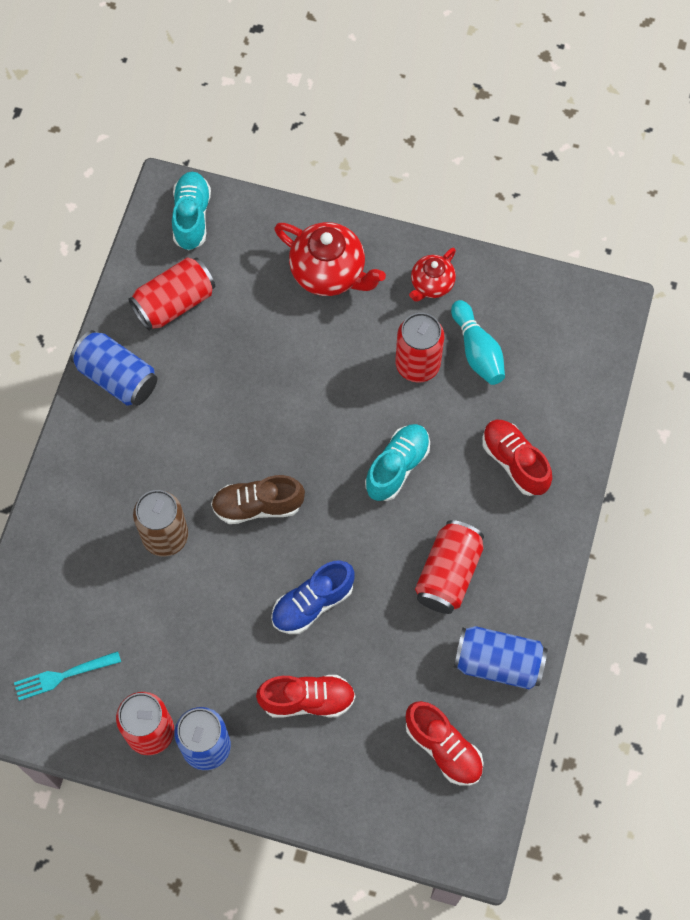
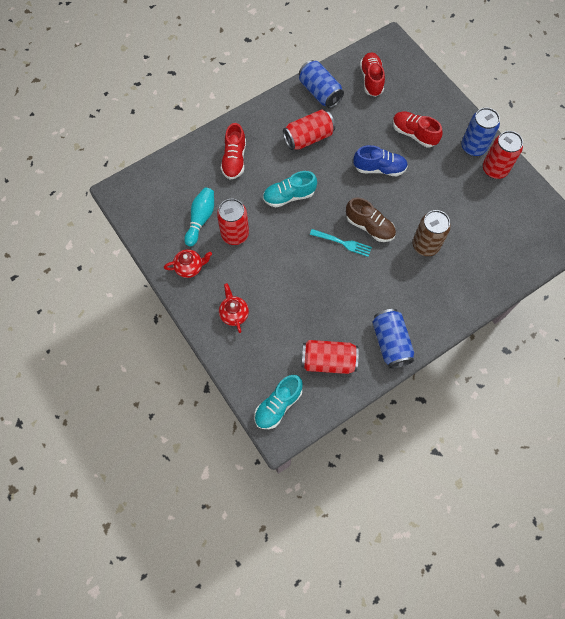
camera: 140 degrees left, 0 degrees up
(63, 675) = (520, 219): turquoise fork -> turquoise fork (342, 243)
(329, 273) = (234, 314): red teapot -> red teapot, size x0.59

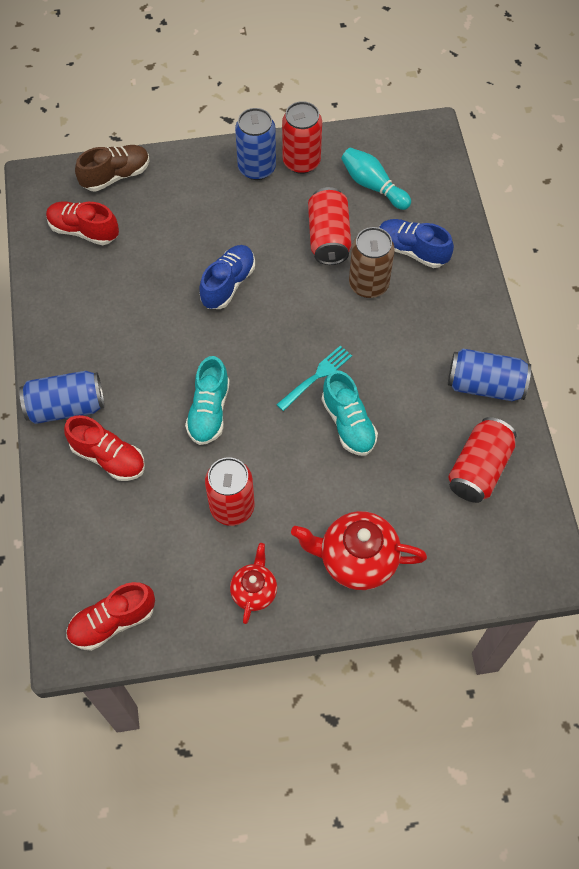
camera: 65 degrees left, 5 degrees down
(201, 219) = (182, 544): turquoise bowling pin -> turquoise bowling pin (373, 185)
(234, 314) = (357, 559): red teapot -> red teapot, size x1.70
(278, 405) = (516, 558): turquoise shoe -> turquoise shoe (348, 423)
(308, 138) = (129, 346): red can -> red can (329, 237)
(320, 92) = (64, 300): blue can -> blue can (66, 406)
(369, 227) = (309, 334): brown shoe -> brown shoe (116, 176)
(414, 134) = (199, 222): red shoe -> red shoe (112, 622)
(467, 260) = (412, 250): none -> blue shoe

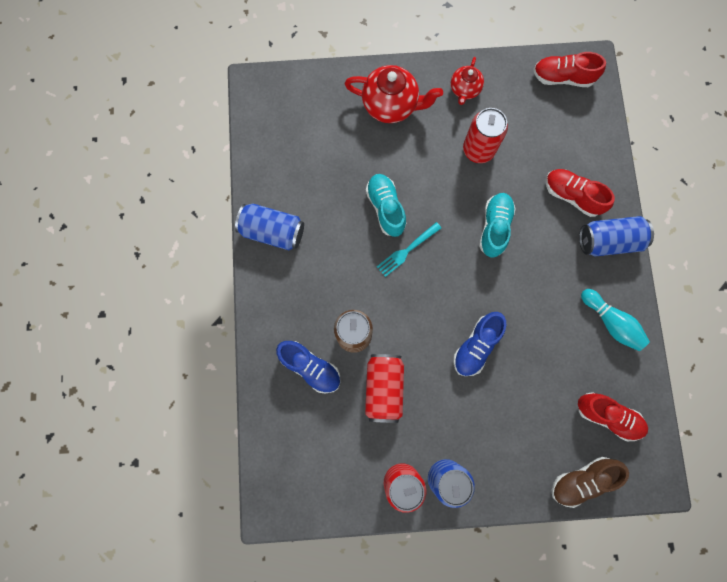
camera: 175 degrees left, 15 degrees up
(112, 622) = (562, 77): red shoe -> red shoe turned 150 degrees counterclockwise
(373, 185) = (336, 445): turquoise bowling pin -> turquoise bowling pin (611, 322)
(478, 469) = (291, 163): red can -> none

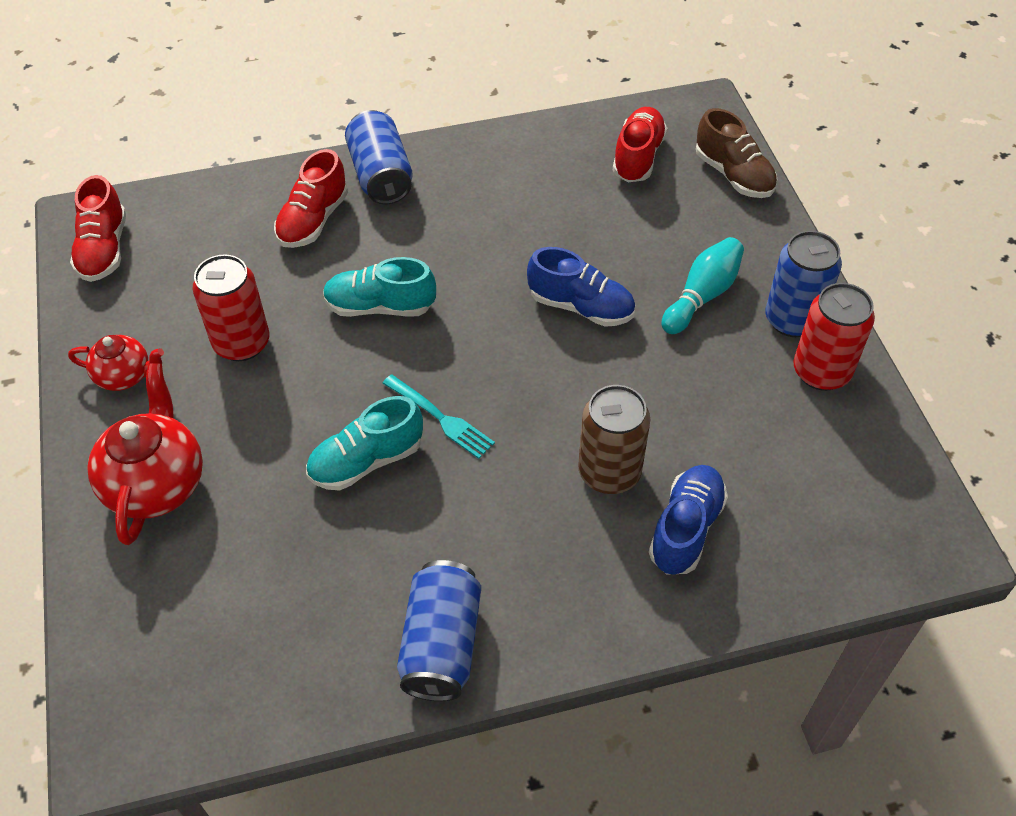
camera: 100 degrees left, 25 degrees down
(384, 388) = (686, 416): red can -> none
(611, 322) = (504, 164): turquoise bowling pin -> turquoise bowling pin (702, 295)

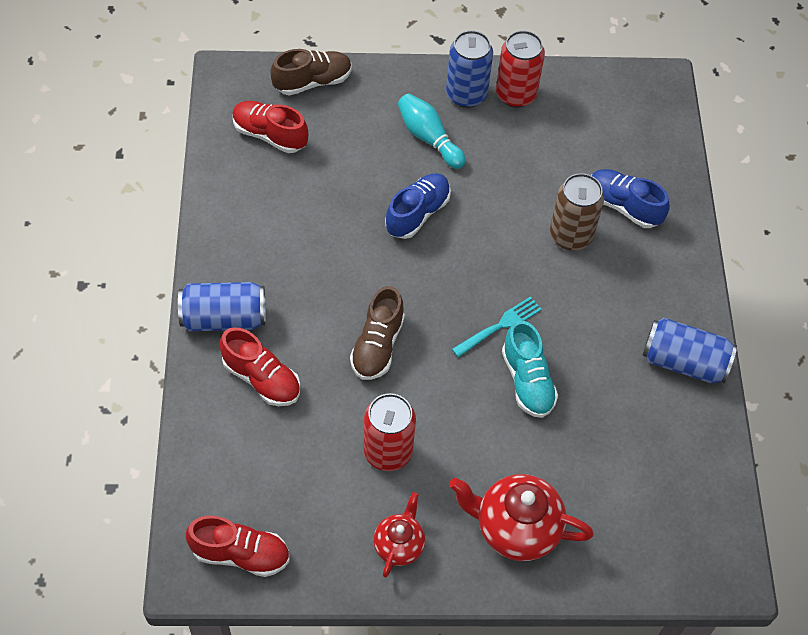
camera: 80 degrees left, 5 degrees up
(380, 307) = (377, 346): turquoise shoe -> brown shoe

